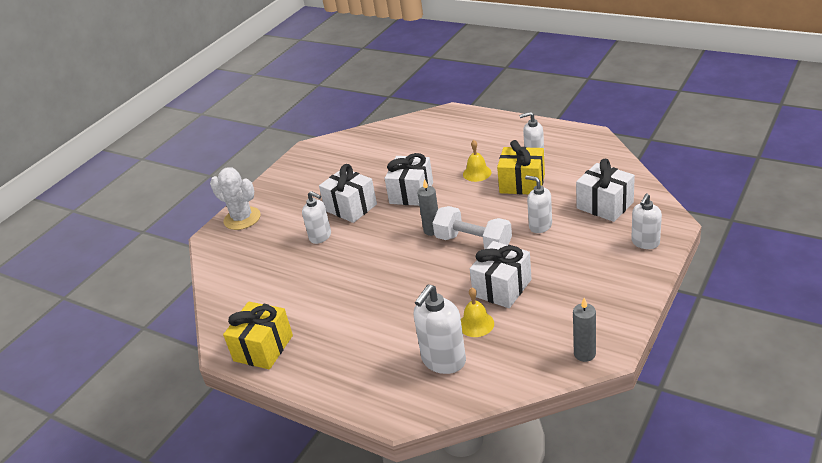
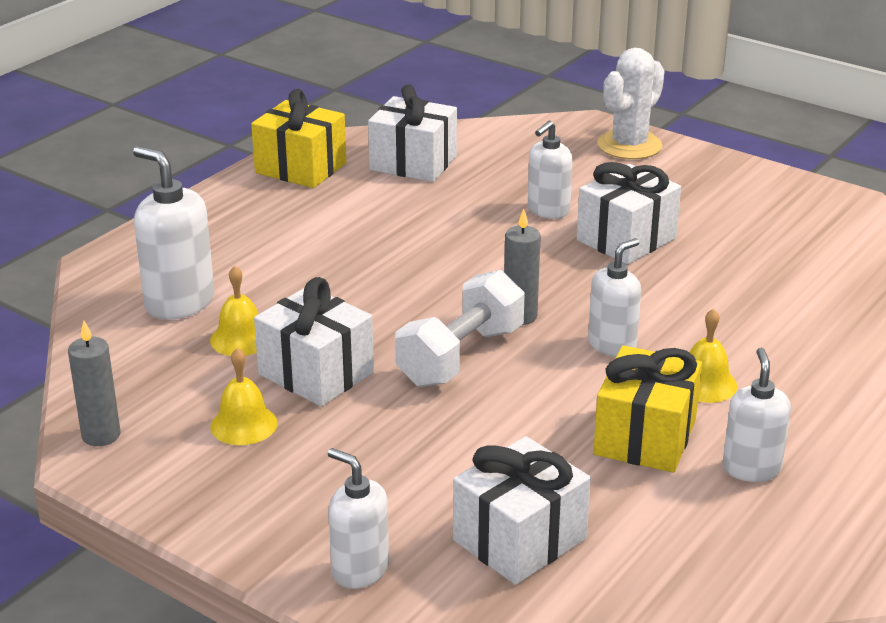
camera: 90 degrees right, 5 degrees down
(411, 193) = (653, 302): white gift -> white gift (413, 163)
(540, 226) = (480, 440): white soap dispenser -> white soap dispenser (612, 345)
(555, 302) = (244, 424): none -> yellow bell

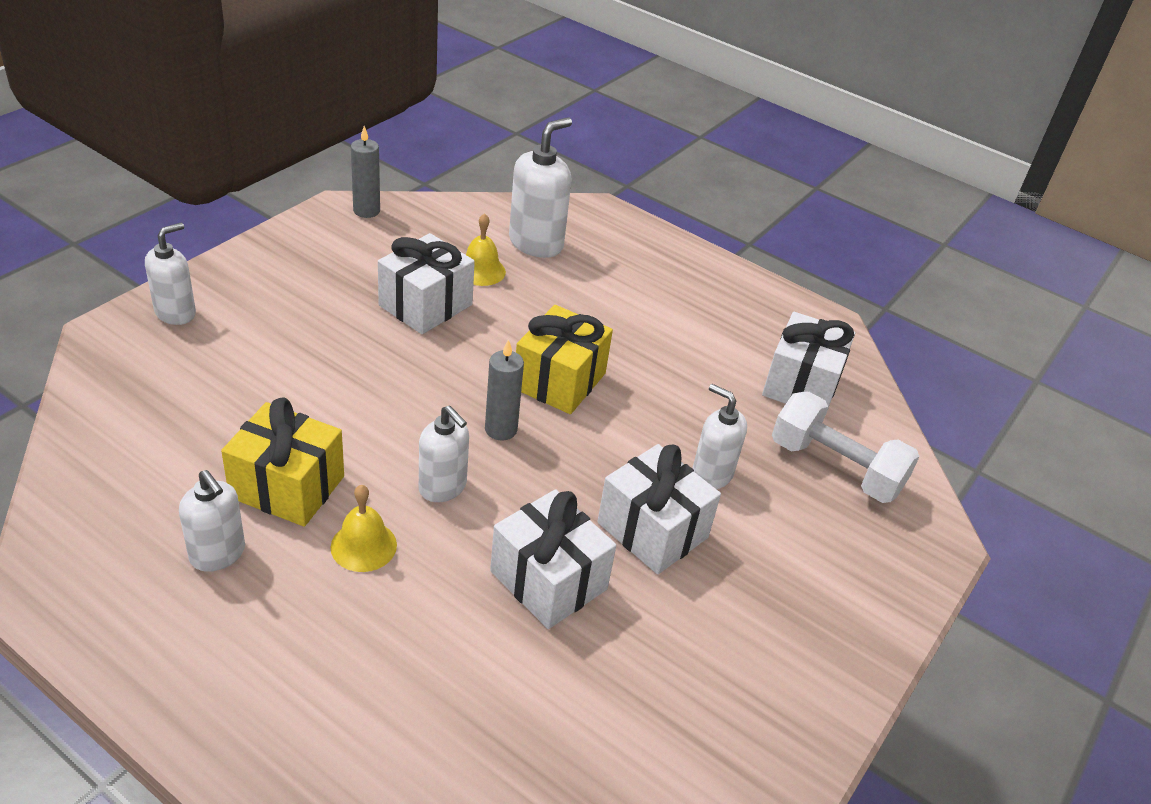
camera: 85 degrees right, 10 degrees up
(244, 424) = (364, 269): yellow bell -> none
(301, 168) = (776, 312): yellow gift -> yellow gift (559, 381)
(461, 356) = (438, 385): white dumbbell -> white dumbbell (835, 467)
(519, 539) = (177, 393): white gift -> white gift (548, 580)
(629, 145) = (888, 570): white cactus -> none
(751, 468) = (218, 554): white soap dispenser -> white soap dispenser turned 45 degrees clockwise

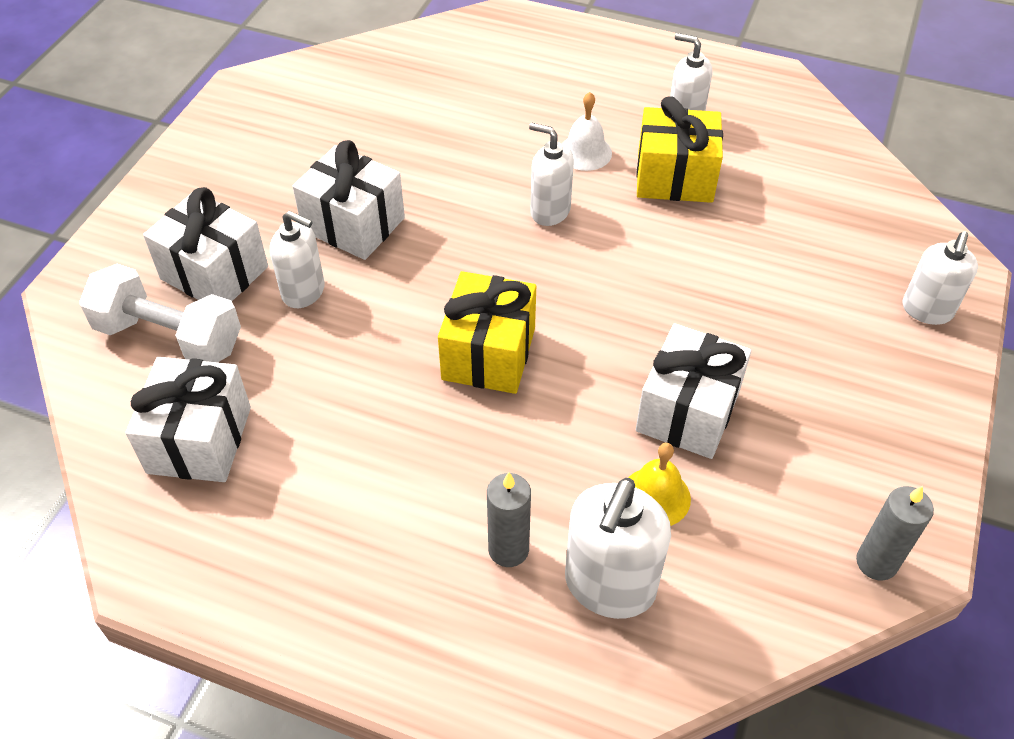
camera: 170 degrees right, 10 degrees up
(363, 546) = (585, 152): yellow bell -> white bell
(501, 429) = (525, 279): grey candle -> grey candle (508, 549)
(548, 580) = (431, 165): white gift -> white gift (214, 273)

